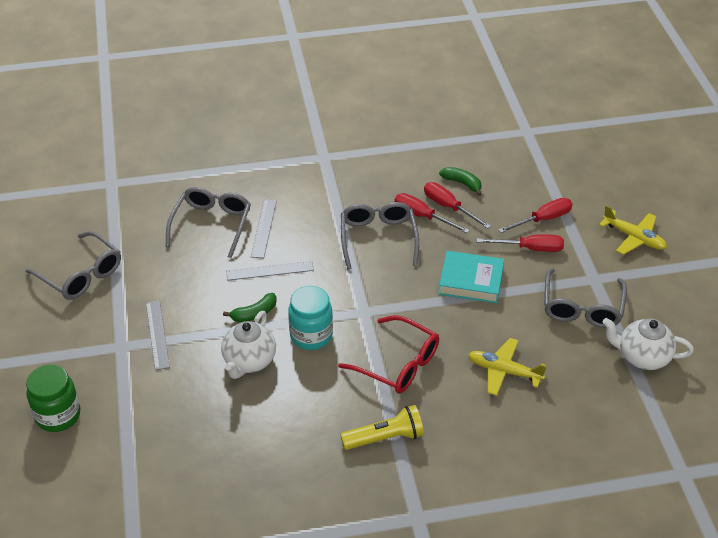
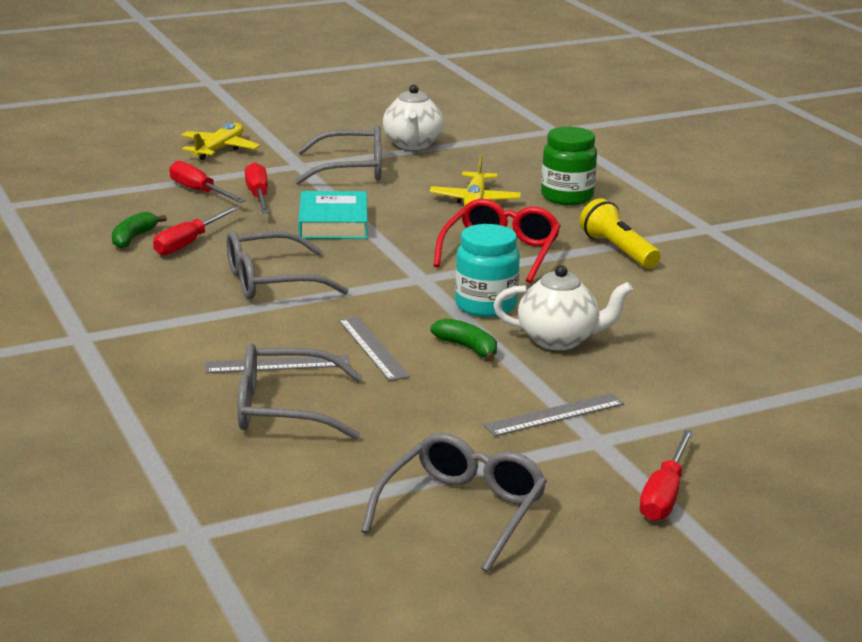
camera: 105 degrees left, 20 degrees down
(58, 415) = (765, 466): green jar -> green jar (567, 197)
(422, 216) = (213, 258): red screwdriver -> red screwdriver (664, 494)

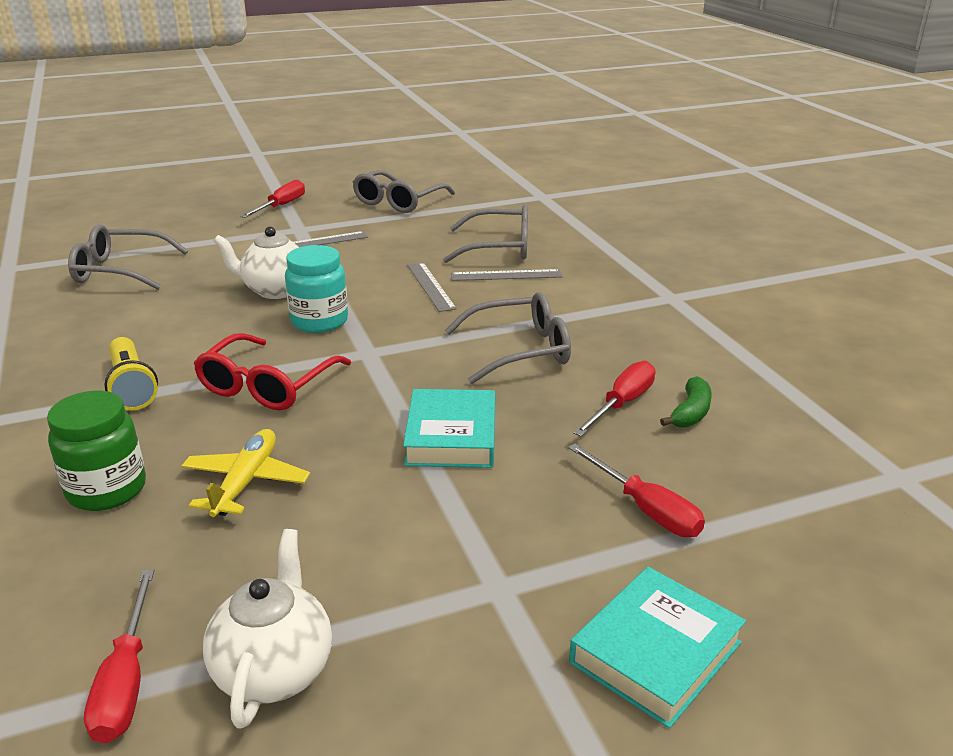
camera: 175 degrees left, 5 degrees up
(219, 149) = (655, 652): yellow plane -> turquoise book
(258, 196) = (556, 497): red screwdriver -> red screwdriver (126, 681)
(351, 169) = (410, 571): grey glasses -> grey glasses (120, 271)
(467, 348) = (354, 285): green banana -> none

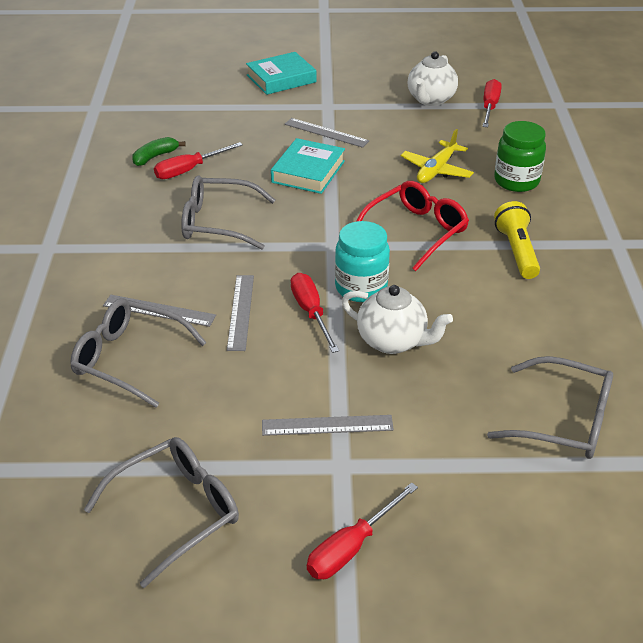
camera: 160 degrees left, 10 degrees up
(464, 517) = (326, 132): none -> grey ruler
(646, 509) = (235, 119): red screwdriver -> red screwdriver (311, 312)

